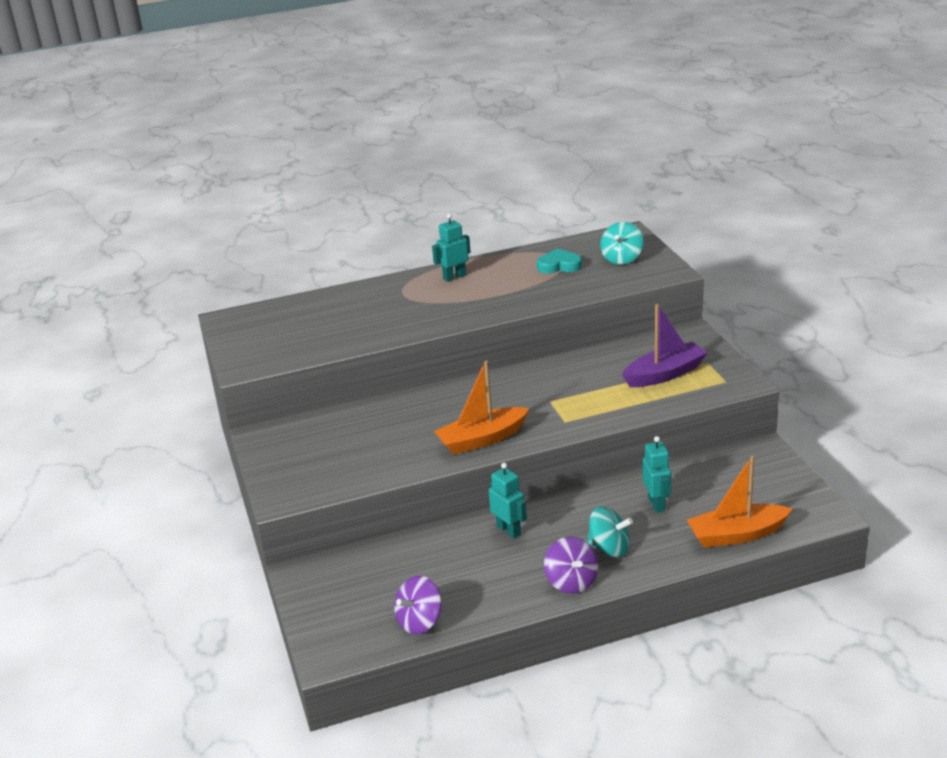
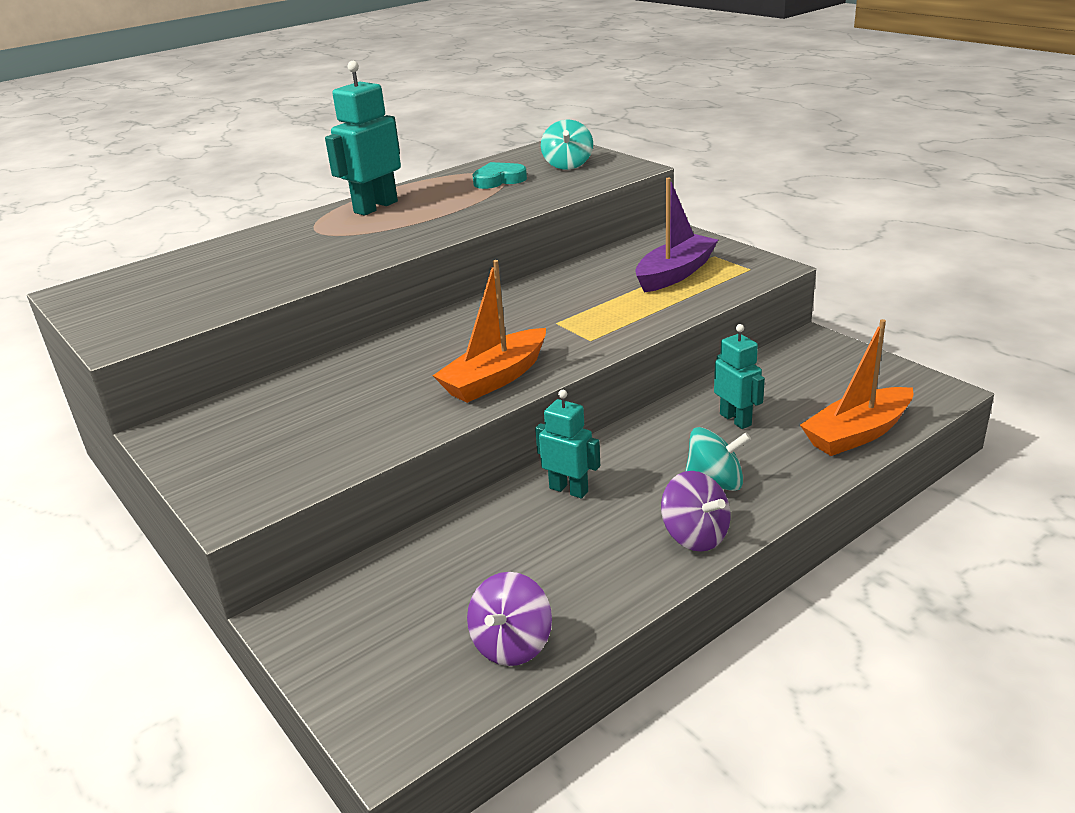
camera: 20 degrees left, 0 degrees up
(454, 277) = (375, 207): turquoise robot -> turquoise robot, size x1.60

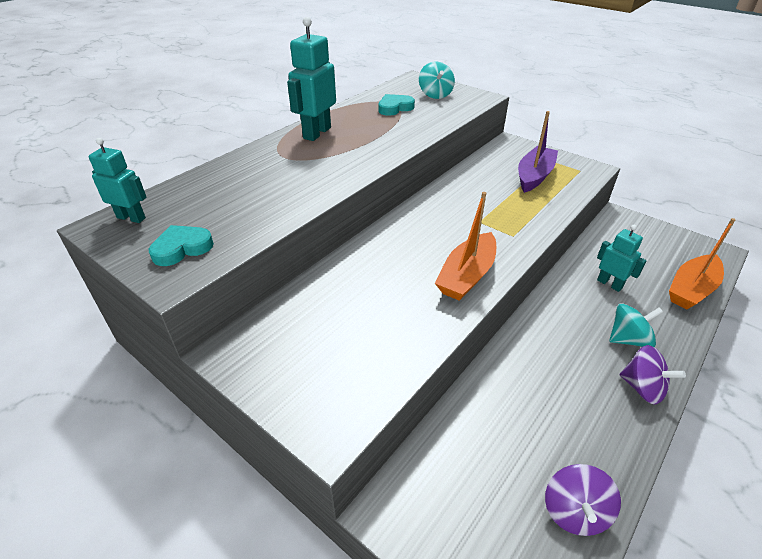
camera: 15 degrees left, 10 degrees up
(144, 315) = (182, 248): none -> turquoise heart
(569, 490) = (534, 356): turquoise robot -> turquoise robot (131, 218)

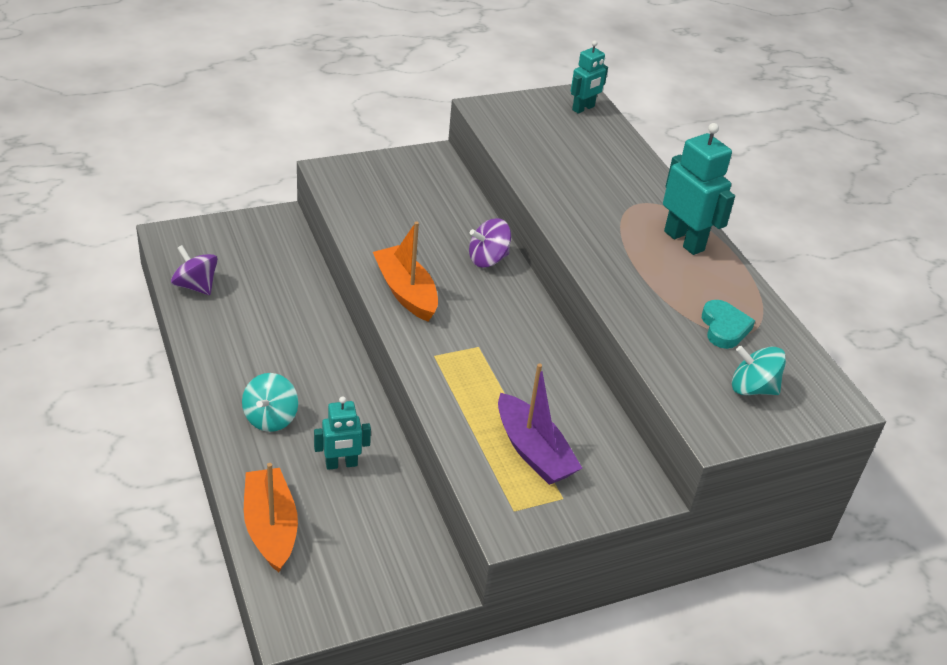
camera: 115 degrees right, 0 degrees up
(182, 248) = (519, 118): turquoise heart -> none
(642, 388) = (224, 386): purple spinning top -> purple spinning top (488, 259)

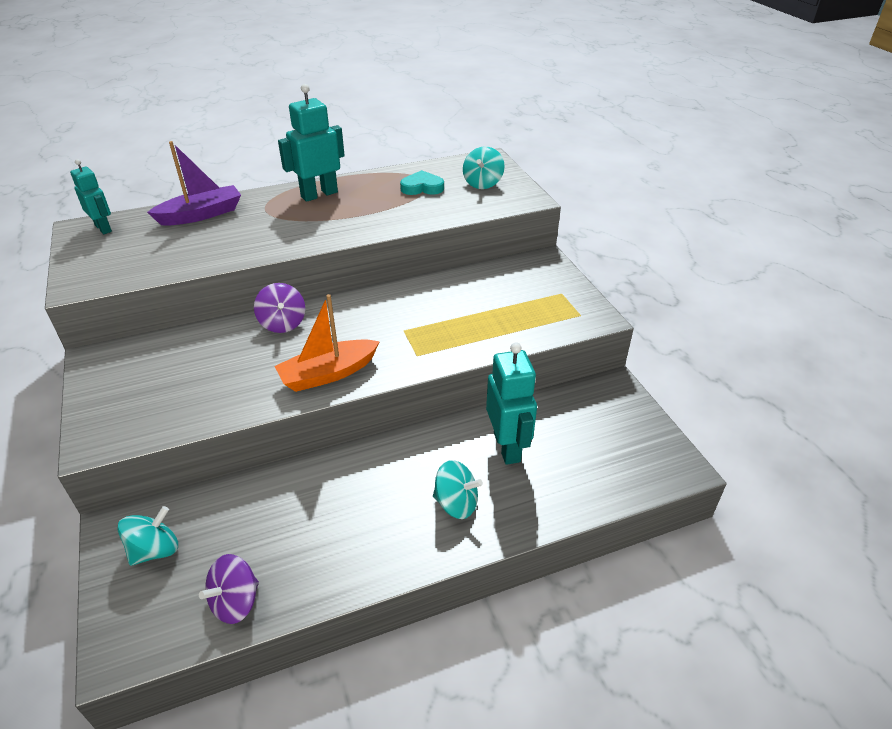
camera: 85 degrees left, 0 degrees up
(253, 241) = (155, 550): none -> turquoise spinning top
(271, 527) = (590, 490): orange boat -> none
(341, 464) = (507, 447): turquoise robot -> turquoise robot, size x1.60
(533, 451) = (520, 304): purple boat -> purple boat (201, 215)

